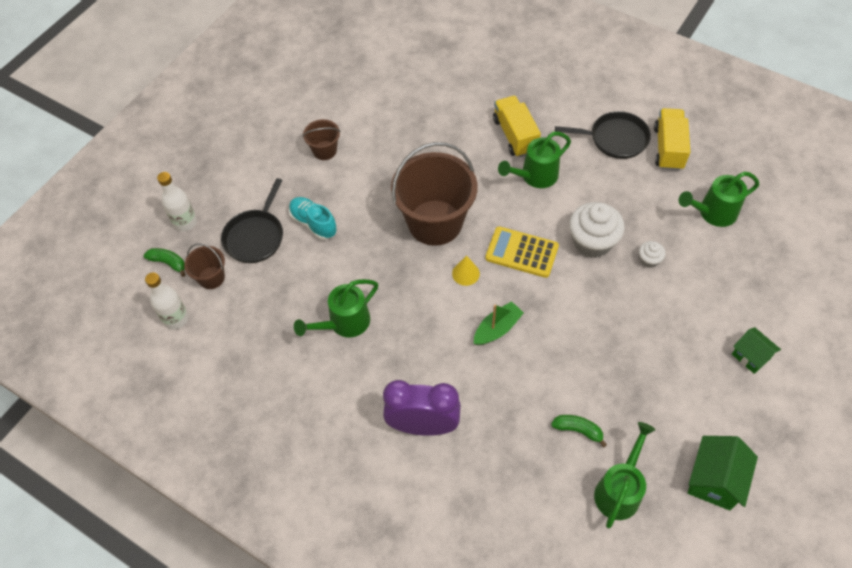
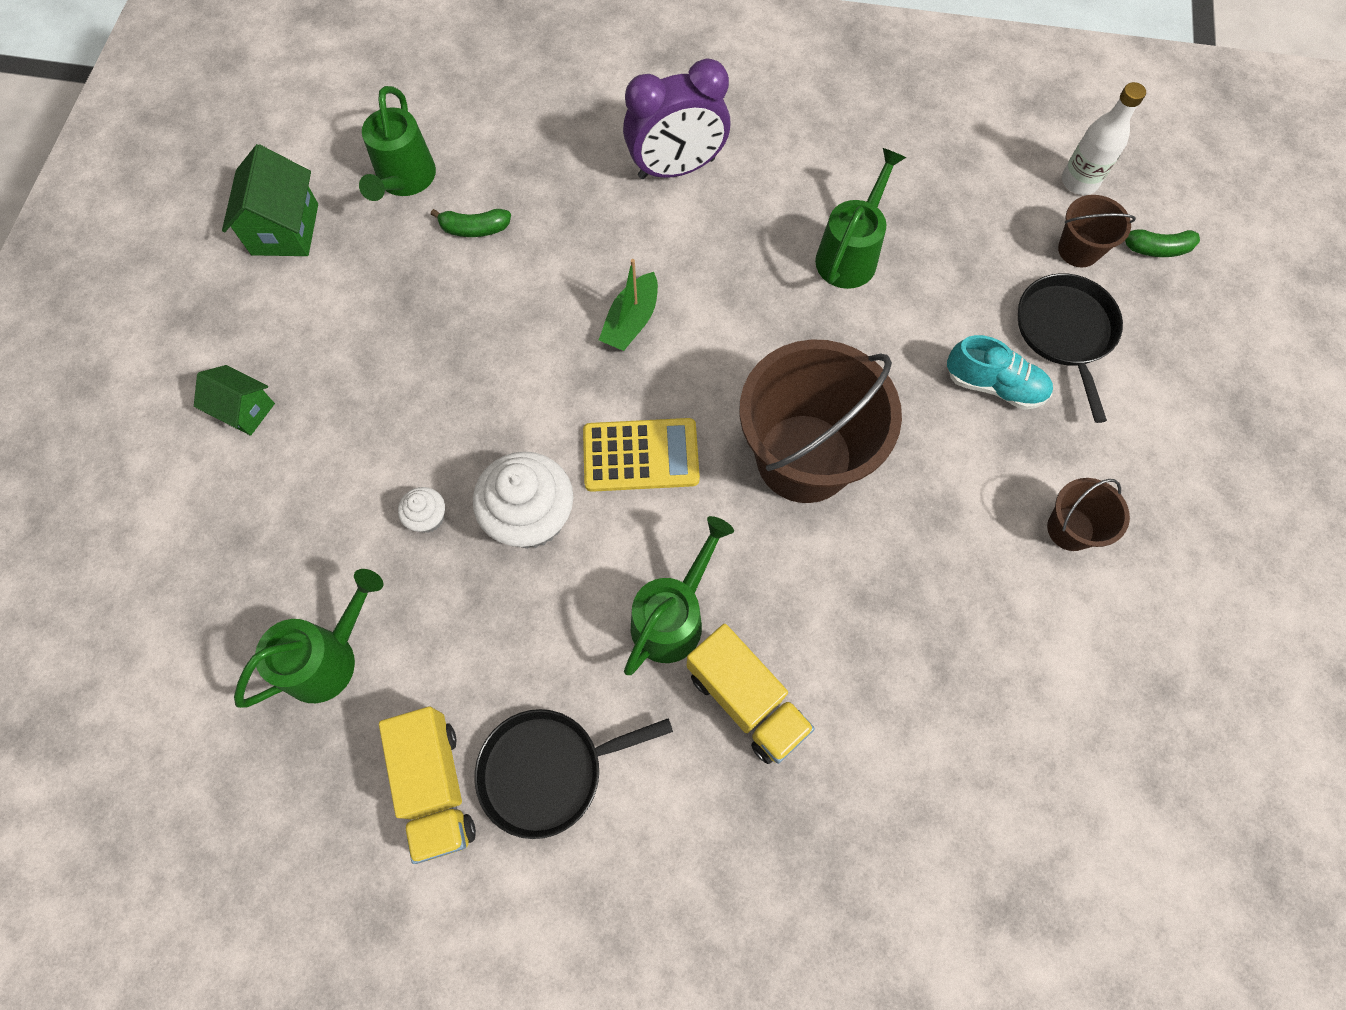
camera: 155 degrees right, 10 degrees up
(185, 222) = (1187, 315): white bottle -> none
(465, 273) = (714, 388): yellow cone -> none

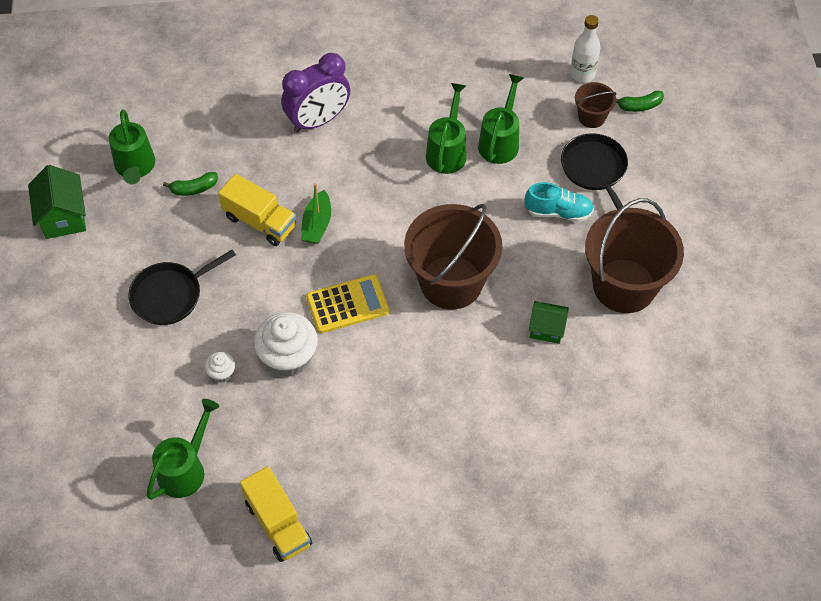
camera: 15 degrees left, 10 degrees down
(245, 410) = (77, 337): green house -> green house (547, 329)
(547, 771) = (344, 498): black pan -> black pan (170, 295)
(673, 616) = (395, 393): green watering can -> green watering can (500, 141)
(746, 700) = (453, 429): yellow truck -> yellow truck (260, 221)
(1070, 529) = (624, 286): brown bucket -> brown bucket, size x2.15

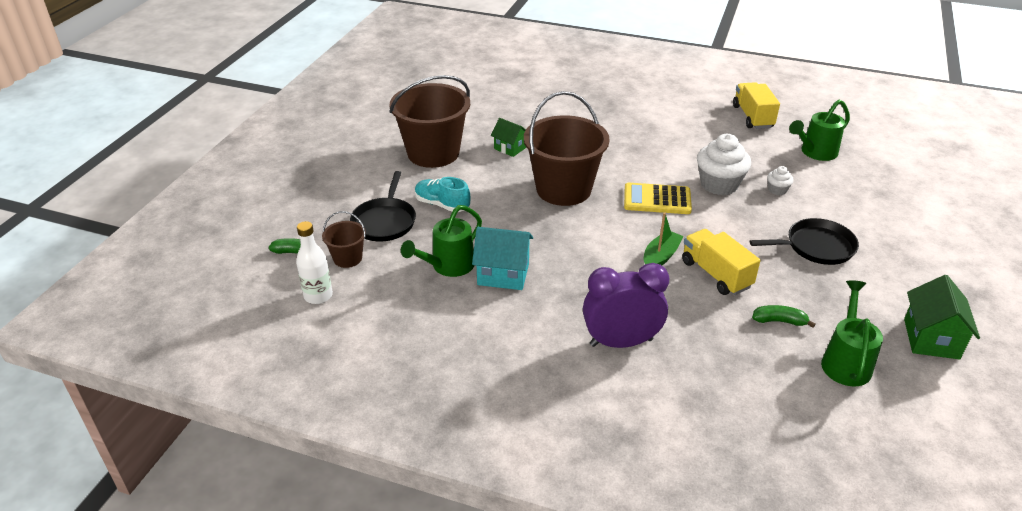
camera: 155 degrees left, 20 degrees down
(447, 151) = (503, 274): green watering can -> turquoise house

